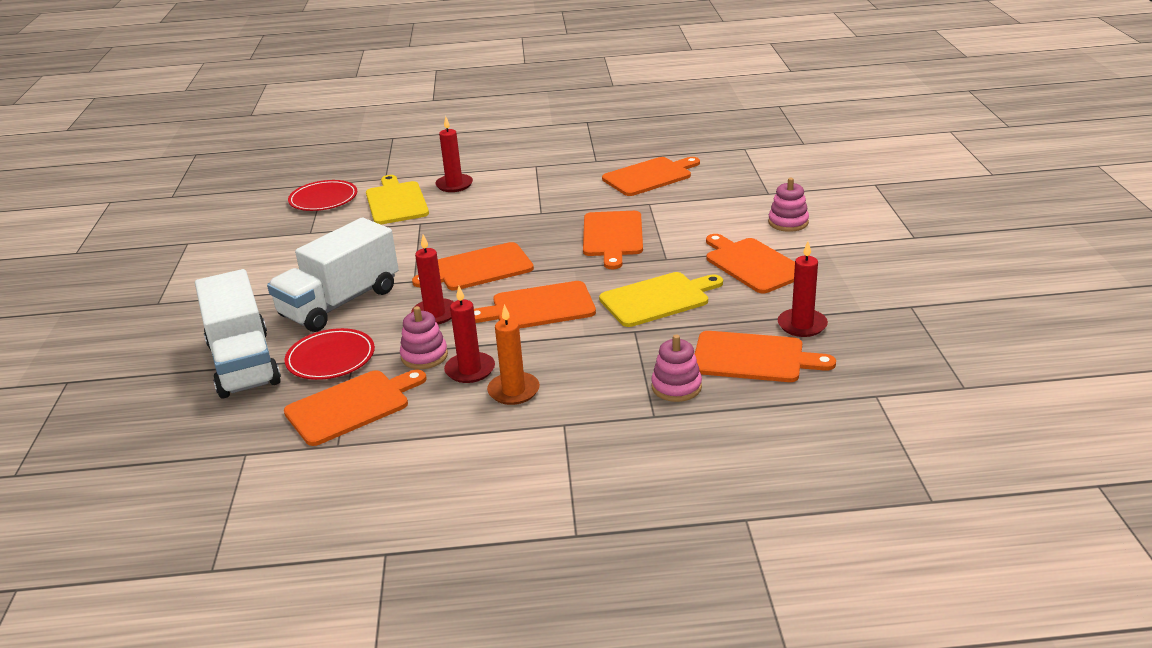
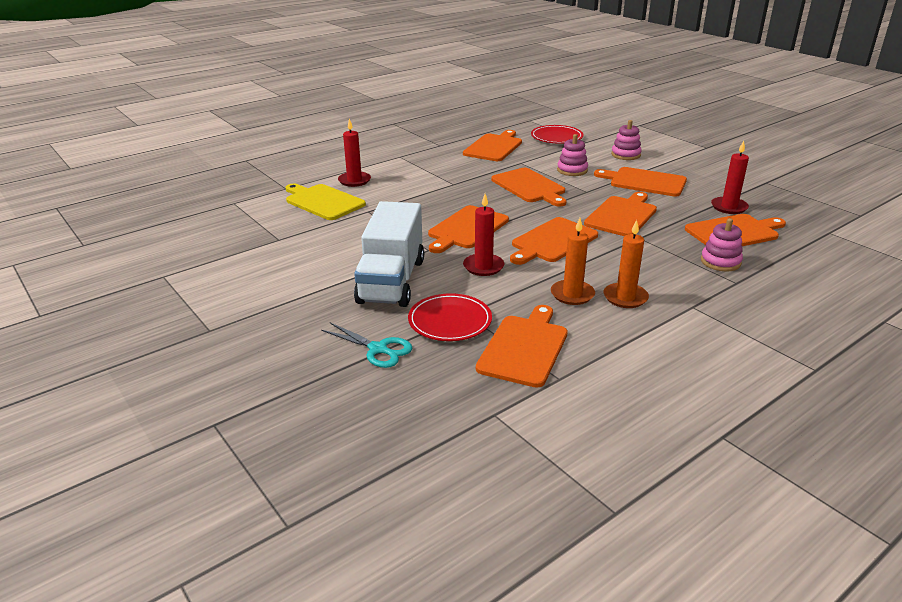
camera: 35 degrees left, 0 degrees up
(243, 363) = (378, 349): white truck -> turquoise scissors
(323, 199) = (251, 213): red plate -> red plate (556, 137)
(424, 356) = (523, 296): pink stacking toy -> pink stacking toy (572, 170)
(470, 370) = (572, 294): red candle -> orange candle
(658, 299) = (622, 215): yellow cutting board -> orange cutting board

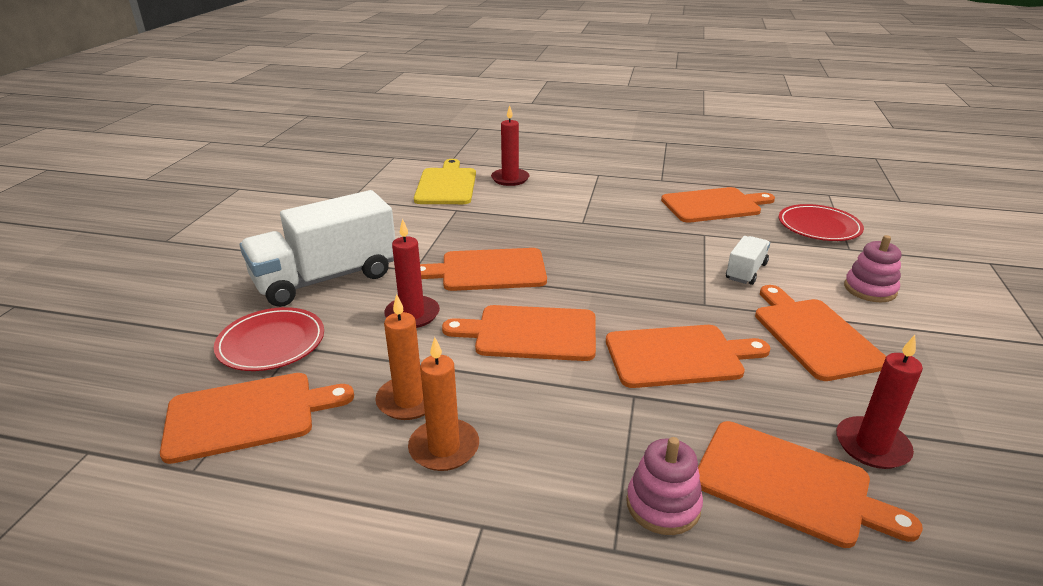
camera: 50 degrees right, 0 degrees up
(378, 349) = (184, 327): turquoise scissors -> none
(529, 187) = (650, 264): orange cutting board -> none
(572, 170) = (746, 271): pink stacking toy -> white truck

